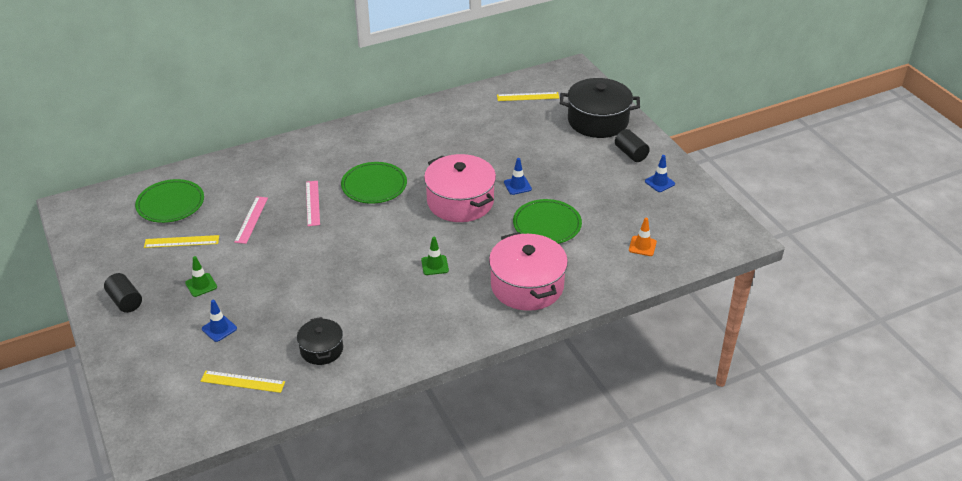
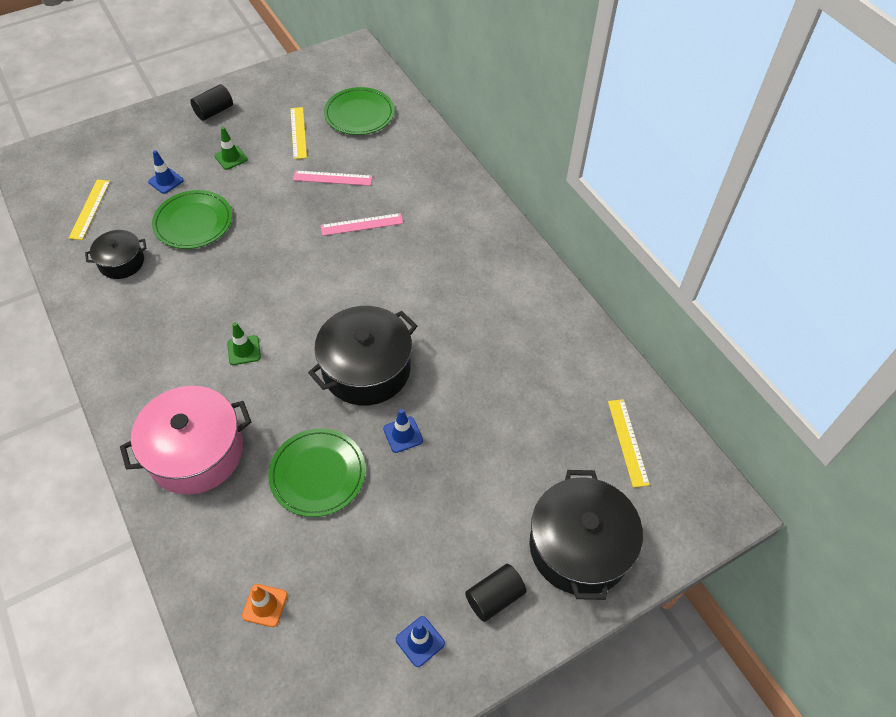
camera: 85 degrees right, 15 degrees up
(374, 185) = (397, 277): green plate -> green plate (193, 222)
(460, 202) = (366, 369): pink pot -> black pot

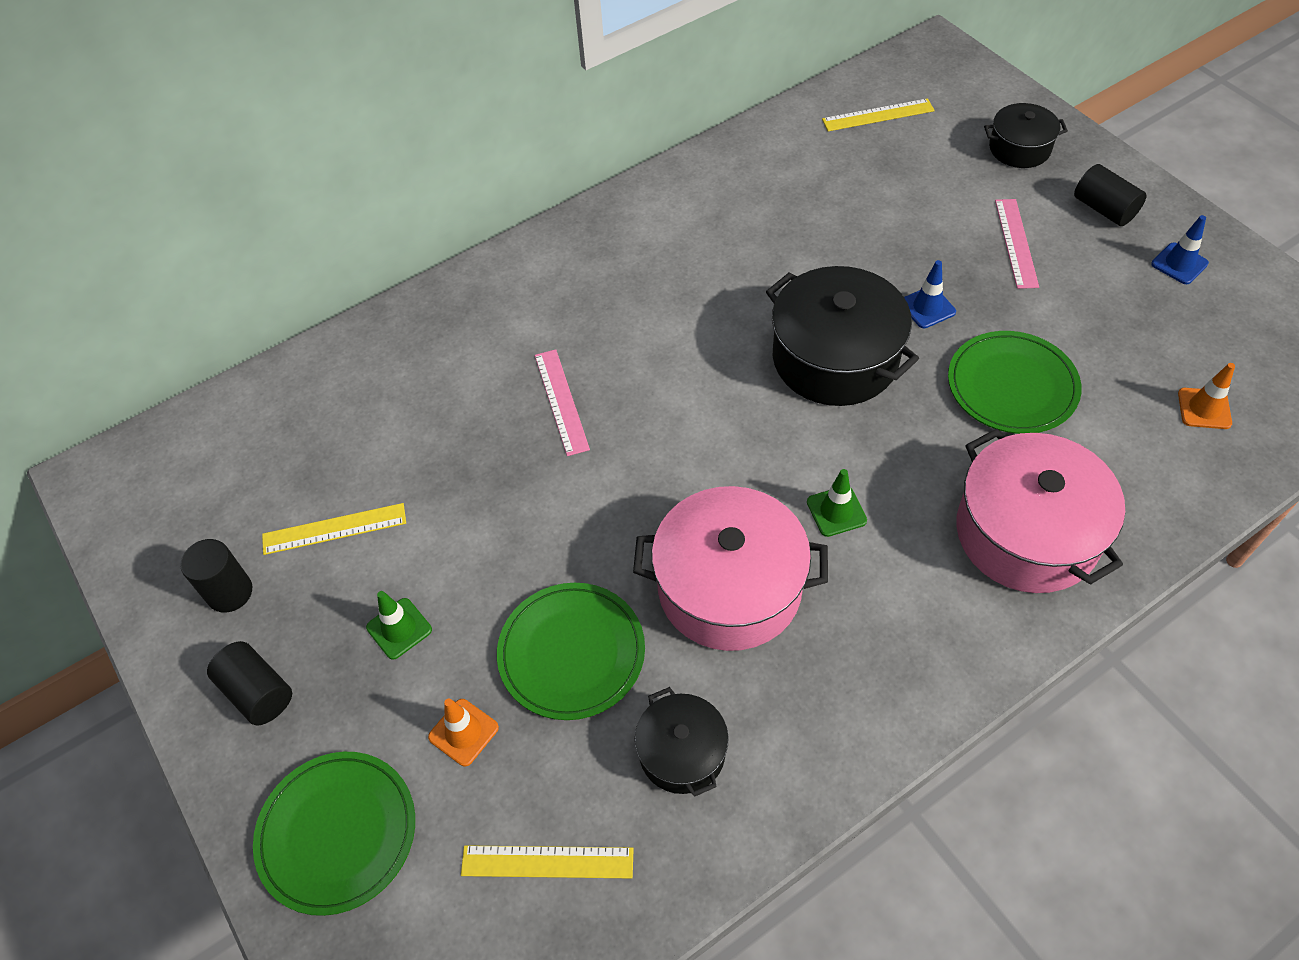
camera: 90 degrees left, 0 degrees up
(166, 181) = (463, 732): blue traffic cone -> orange traffic cone
(209, 291) = (729, 587): none -> pink pot
(272, 99) = (230, 592): none -> black cylinder
(332, 178) = (455, 457): pink ruler -> pink ruler (1016, 243)
(359, 114) = (290, 442): green plate -> green plate (337, 833)
(579, 547) = (1019, 148): black pot -> black pot, size x0.55

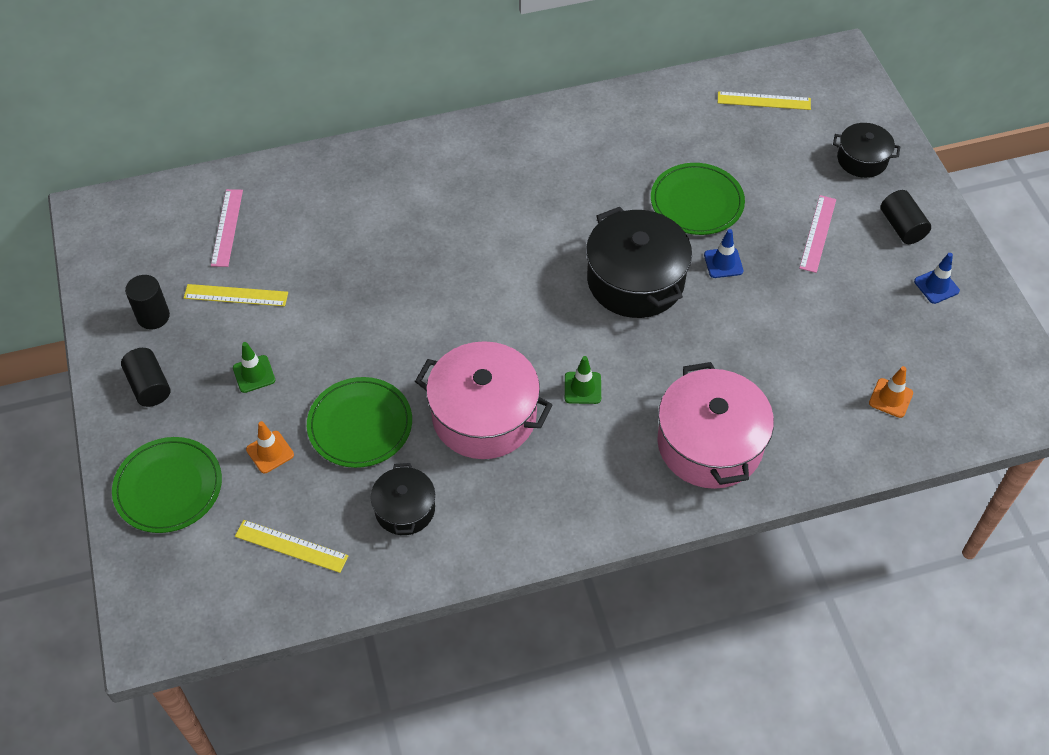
camera: 15 degrees right, 0 degrees up
(561, 401) = (424, 253): pink ruler -> pink ruler (227, 227)
(1012, 386) = (755, 339): green plate -> green plate (697, 202)

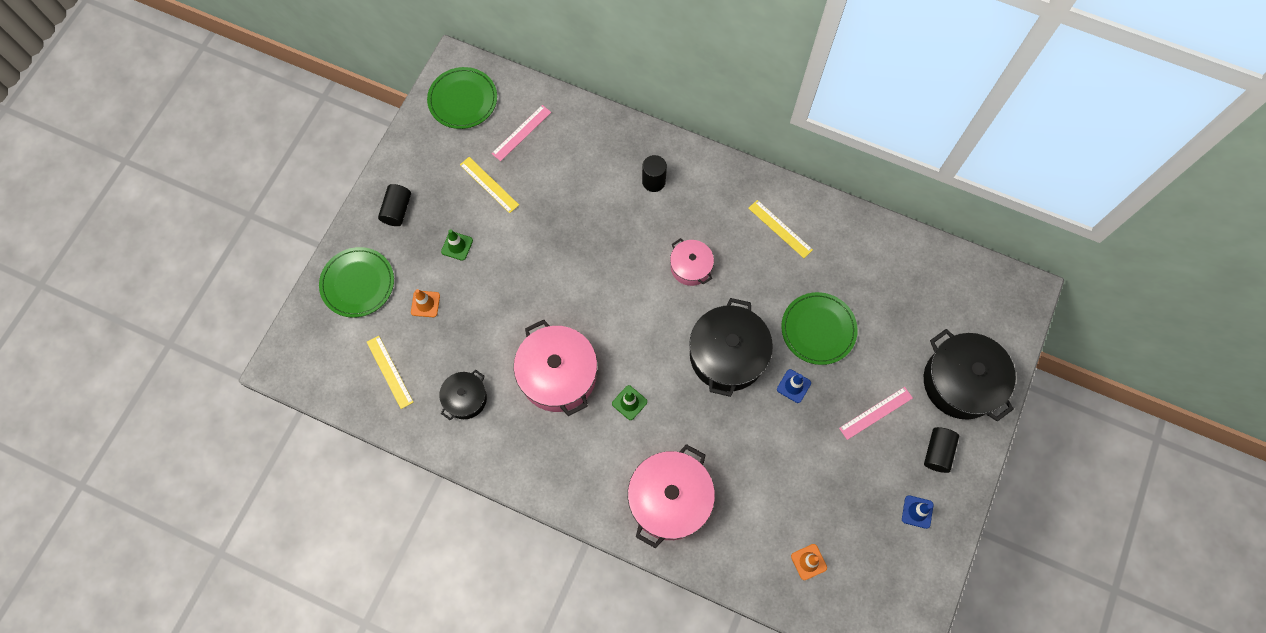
camera: 40 degrees right, 15 degrees up
(153, 316) = (434, 165): black cylinder -> black cylinder (653, 181)
(360, 425) = (486, 325): green plate -> green plate (463, 100)
(523, 231) = (690, 267): none -> pink pot
(764, 101) = (937, 287): yellow ruler -> yellow ruler (780, 228)
(862, 159) = (961, 382): black pot -> black pot, size x1.81

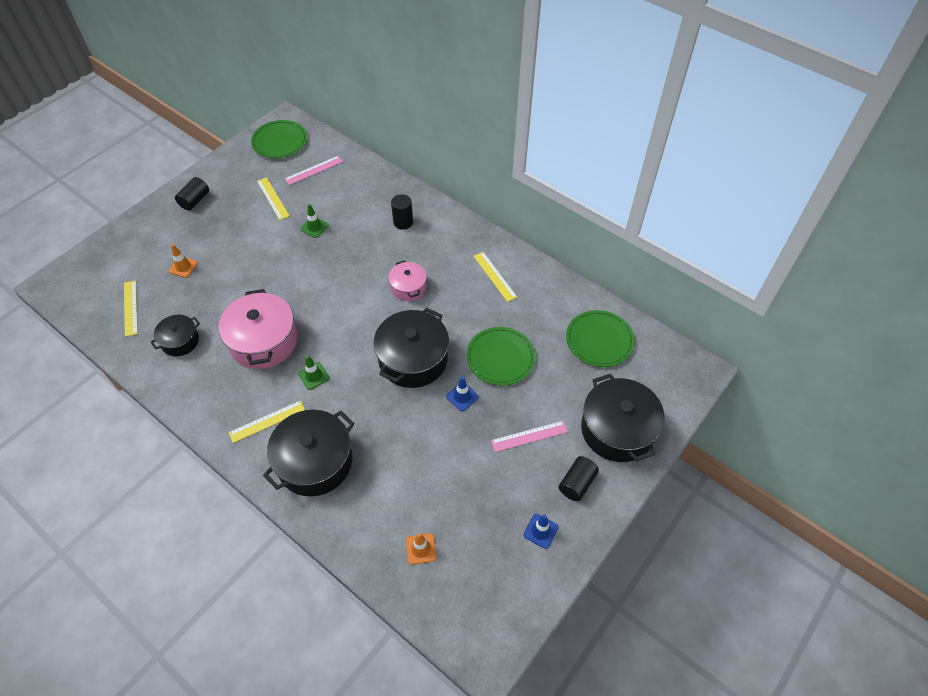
camera: 15 degrees right, 15 degrees down
(357, 283) = (139, 242): green plate -> green plate (599, 340)
(457, 246) = (228, 233): green traffic cone -> green traffic cone (314, 227)
(601, 468) = (267, 421): none -> yellow ruler
(669, 500) = (315, 462): pink pot -> black pot

